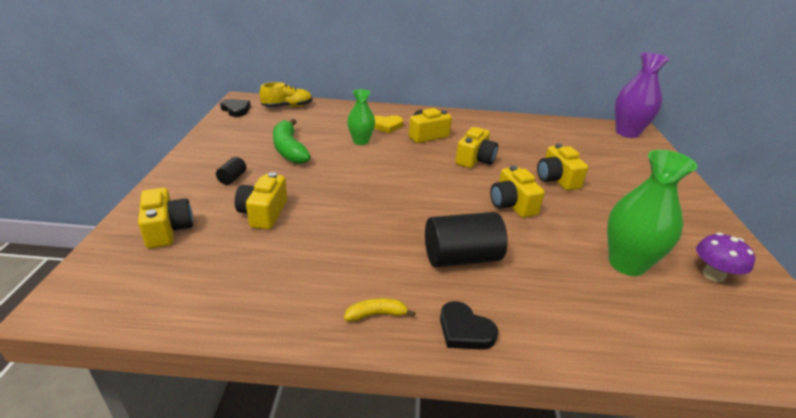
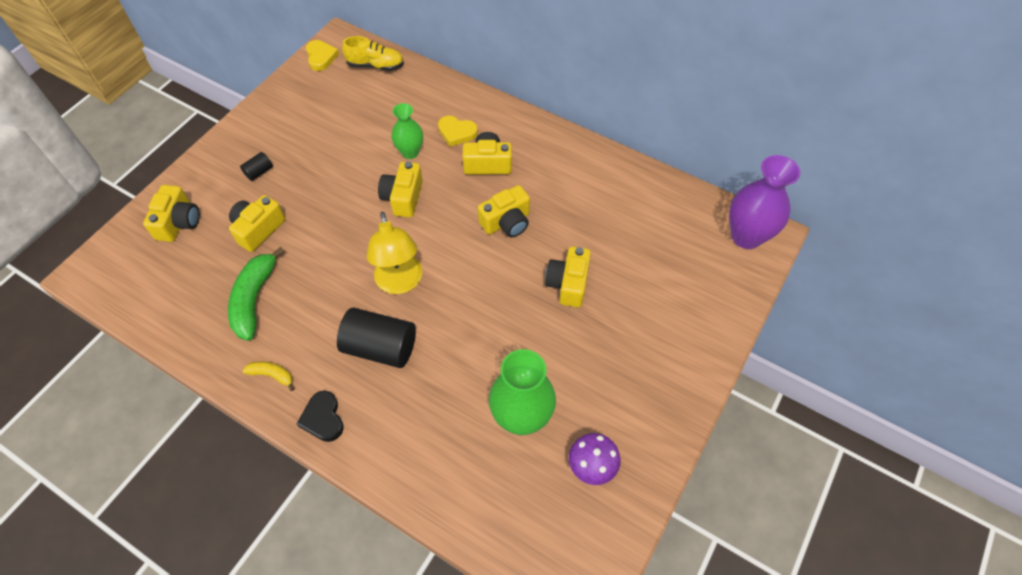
camera: 30 degrees right, 25 degrees up
(236, 110) = (321, 57): black heart -> yellow heart
(289, 149) = (332, 144): green banana -> green banana (254, 299)
(432, 212) = (400, 283): none -> yellow lamp
(512, 204) = (485, 302): yellow camera -> yellow camera (403, 197)

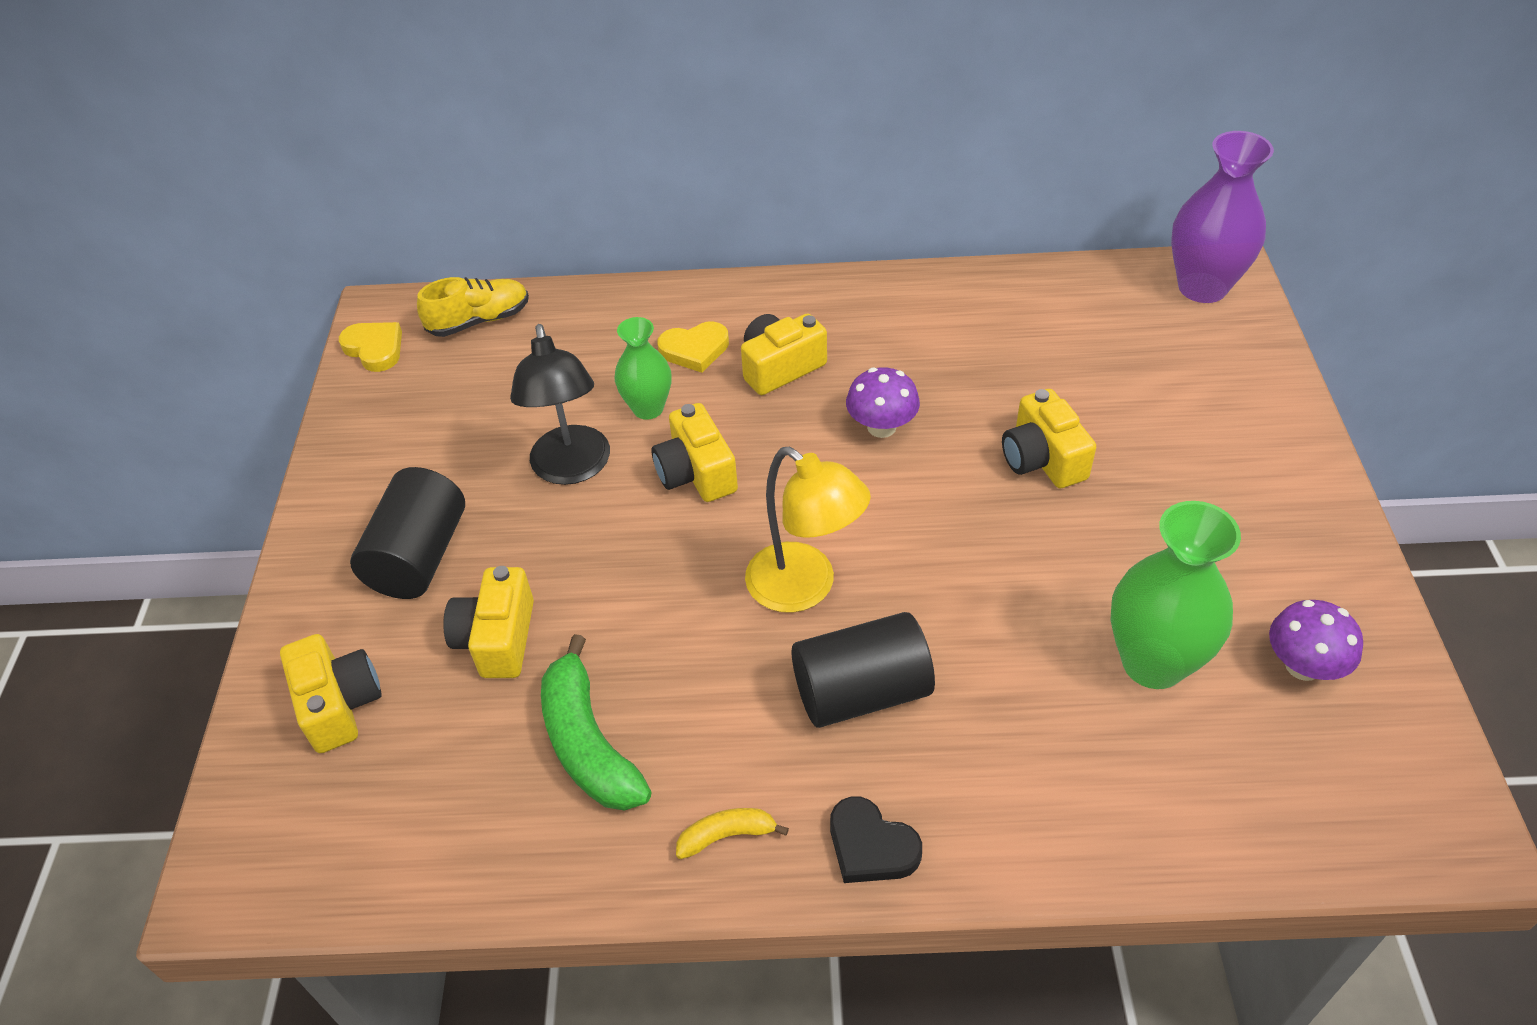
camera: 30 degrees left, 10 degrees down
(259, 172) = (419, 556): black cylinder -> black cylinder, size x2.17
(353, 165) = (572, 469): none -> black lamp
(506, 222) = (881, 427): yellow camera -> purple mushroom

